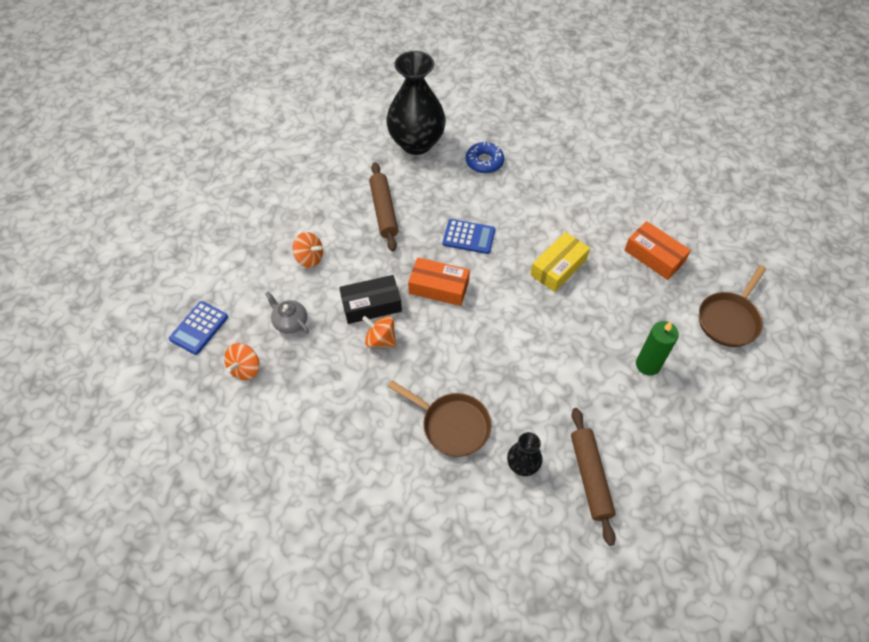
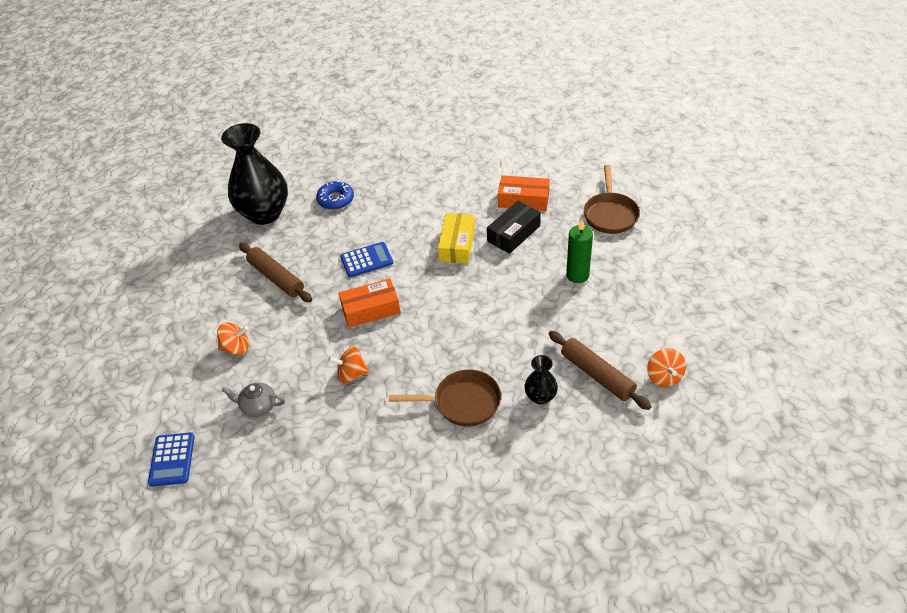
camera: 30 degrees left, 10 degrees down
(245, 369) = (245, 466): orange spinning top -> orange spinning top (664, 377)
(371, 305) = (322, 353): black box -> black box (513, 233)

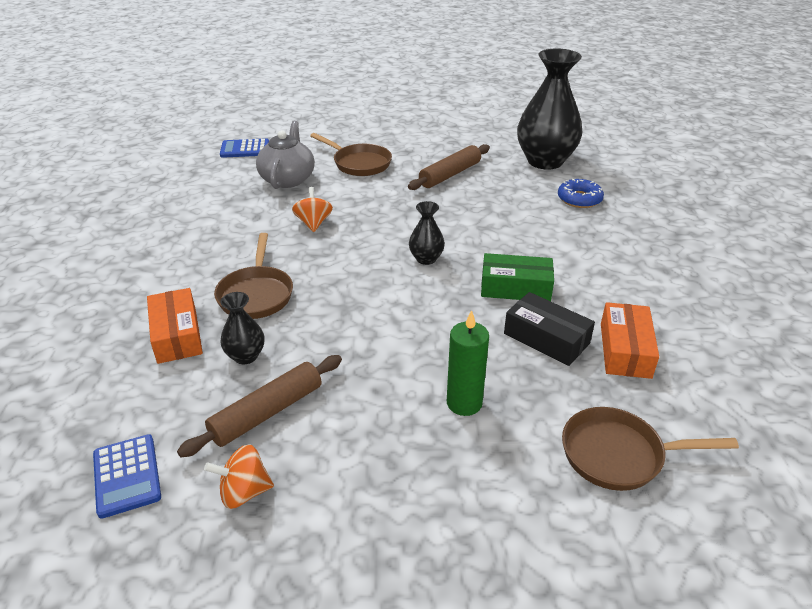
camera: 85 degrees right, 10 degrees down
(236, 348) = (359, 163): orange spinning top -> brown pan
(258, 406) = (288, 179): grey teapot -> grey teapot, size x1.67
(366, 260) = (480, 224): blue calculator -> blue calculator (126, 476)
(371, 309) = (403, 230): orange box -> orange box (177, 335)
(416, 294) = (426, 259): none -> black vase
(457, 245) = (515, 287): yellow box -> green box

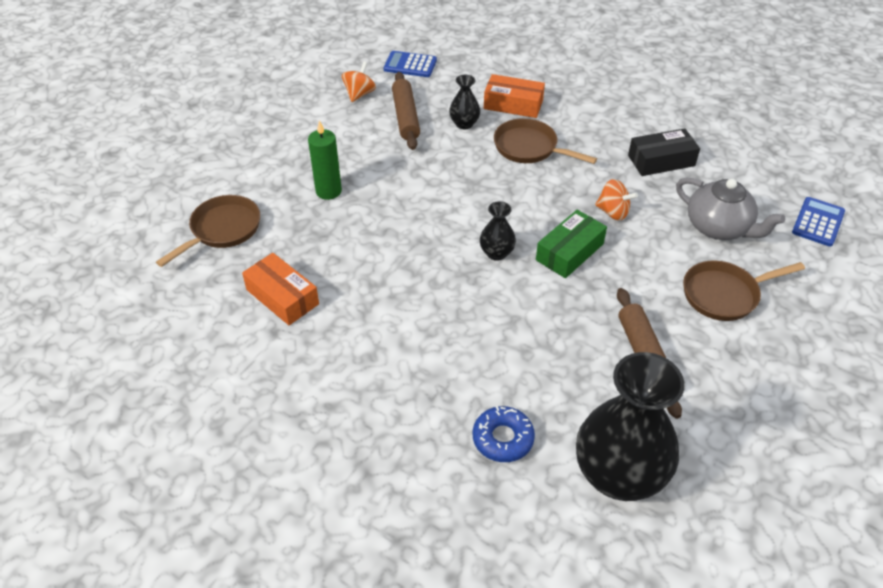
camera: 125 degrees right, 10 degrees up
(515, 287) = (408, 284): green box -> green box (570, 252)
(546, 338) = (338, 263): black box -> black box (661, 161)

